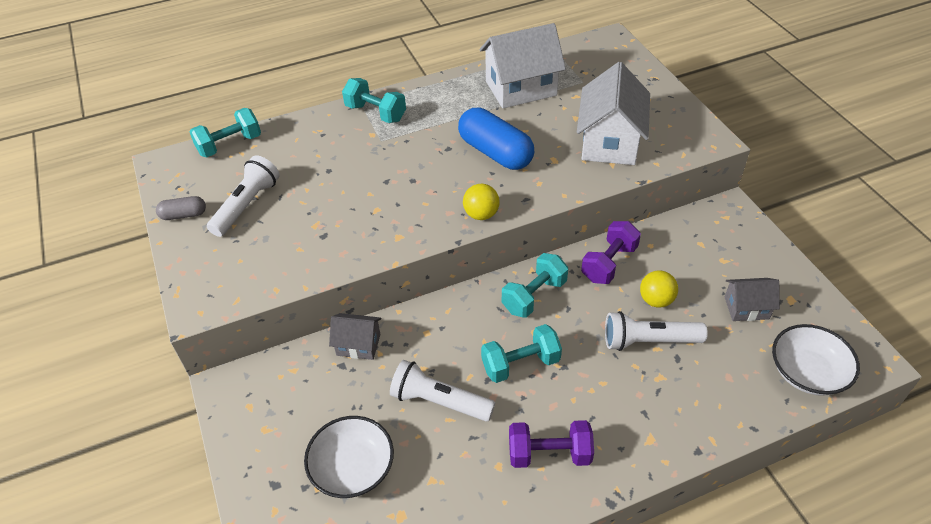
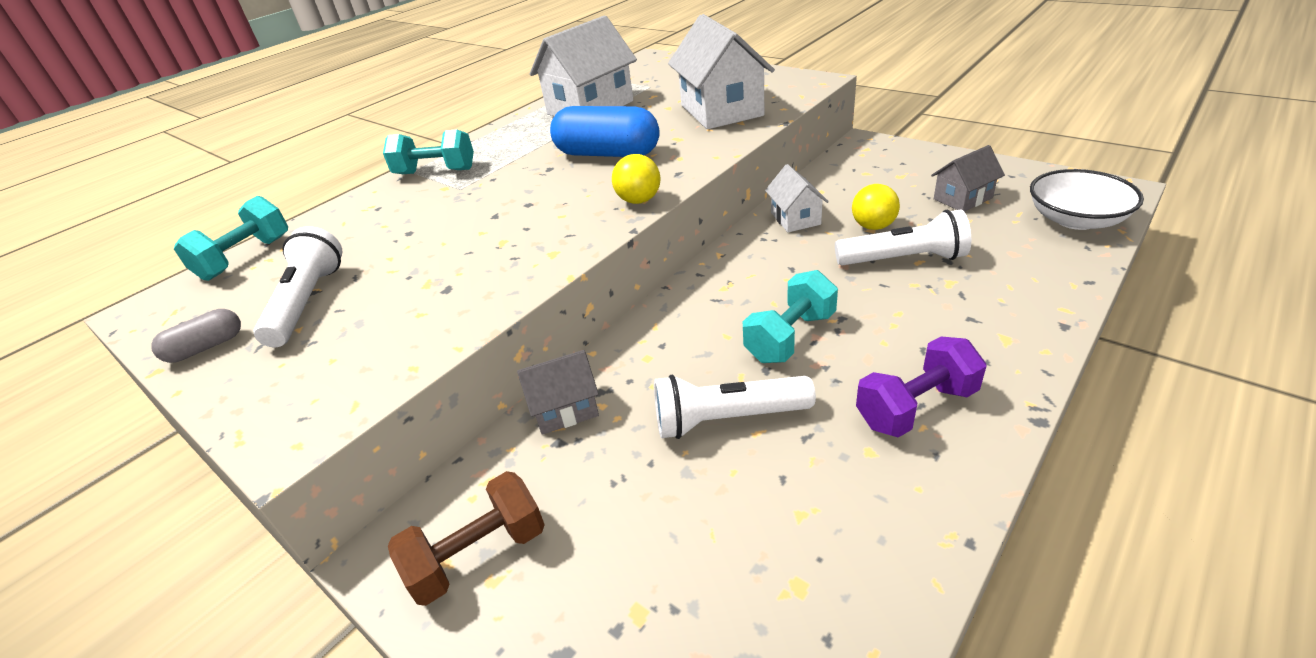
camera: 25 degrees left, 10 degrees down
(266, 412) = (478, 555): none -> brown dumbbell
(353, 468) = (673, 560): white bowl -> none
(534, 296) = (744, 273): turquoise dumbbell -> none
(609, 263) = (795, 218): purple dumbbell -> white house
(648, 341) = (903, 259): white flashlight -> white flashlight turned 150 degrees counterclockwise

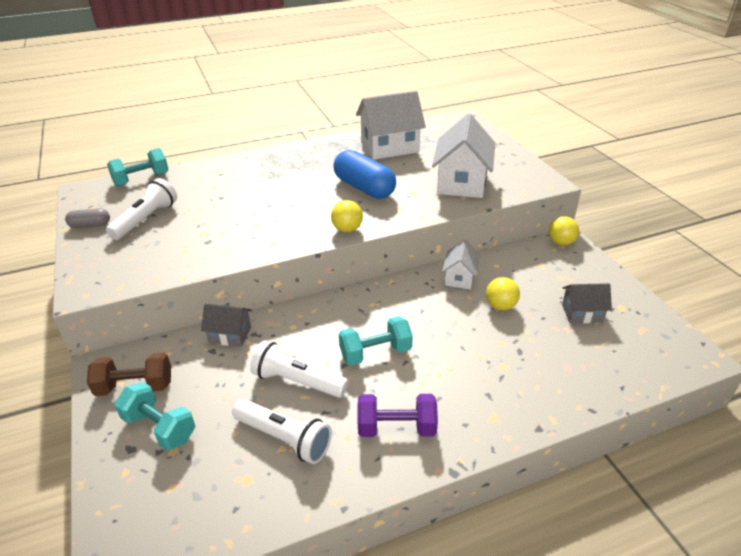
camera: 25 degrees right, 0 degrees up
(435, 172) = (267, 161): turquoise dumbbell -> turquoise dumbbell (159, 428)
(861, 146) = (561, 242): none -> yellow ball
(903, 259) = (493, 337): white flashlight -> white flashlight (284, 438)
(1076, 219) = (640, 365): white bowl -> none

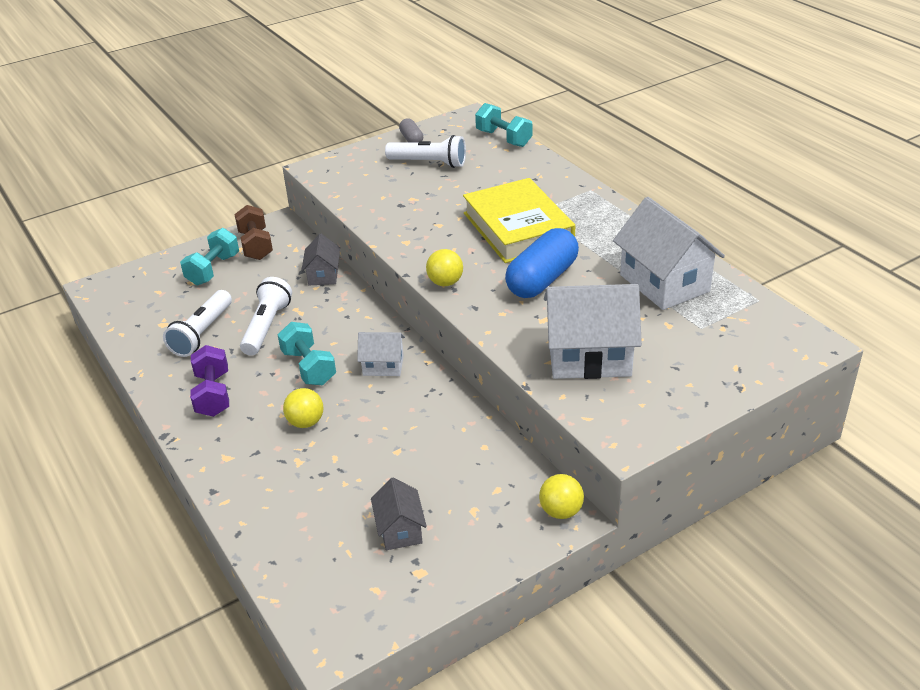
camera: 80 degrees right, 0 degrees up
(289, 189) = (518, 228): none -> yellow book
(459, 278) = (448, 415): white house -> white house (383, 366)
(500, 306) = (401, 454): yellow ball -> yellow ball (306, 422)

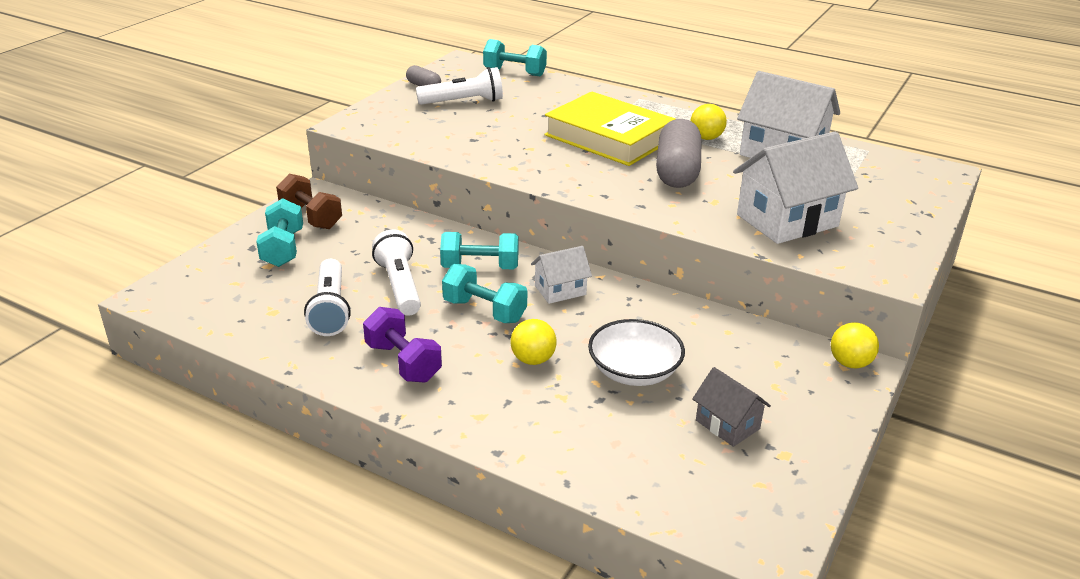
camera: 30 degrees left, 5 degrees down
(323, 275) = (415, 228): grey house -> none
(340, 326) = (480, 267): none -> turquoise dumbbell
(372, 458) = (634, 371): none -> white bowl
(445, 282) = (591, 192): yellow ball -> yellow ball (706, 138)
(542, 279) = (677, 172): blue capsule -> grey capsule

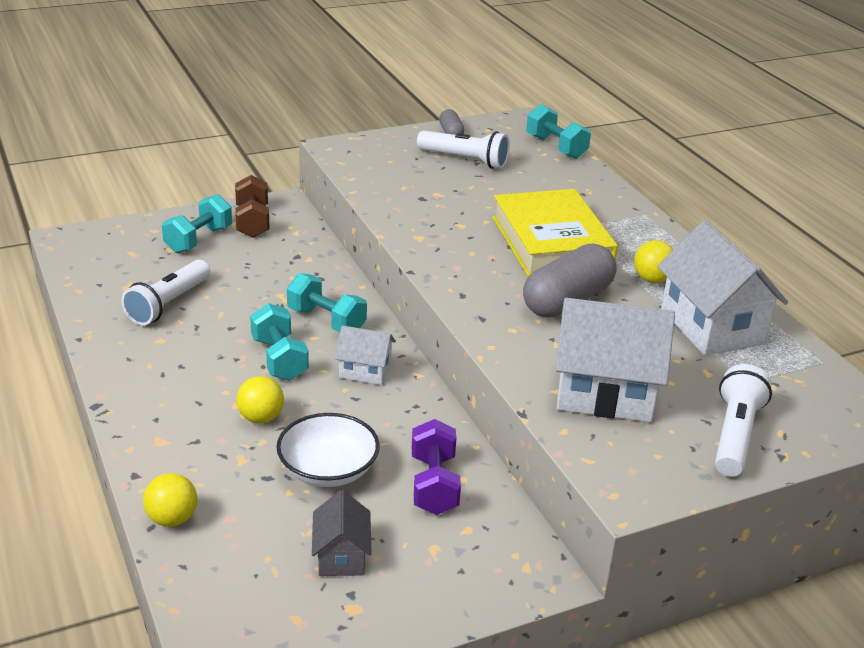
camera: 35 degrees right, 0 degrees up
(400, 286) = (243, 308): white flashlight -> white flashlight (735, 435)
(403, 362) = (163, 371): purple dumbbell -> purple dumbbell (434, 485)
(850, 363) = (538, 567): yellow ball -> yellow ball (172, 519)

